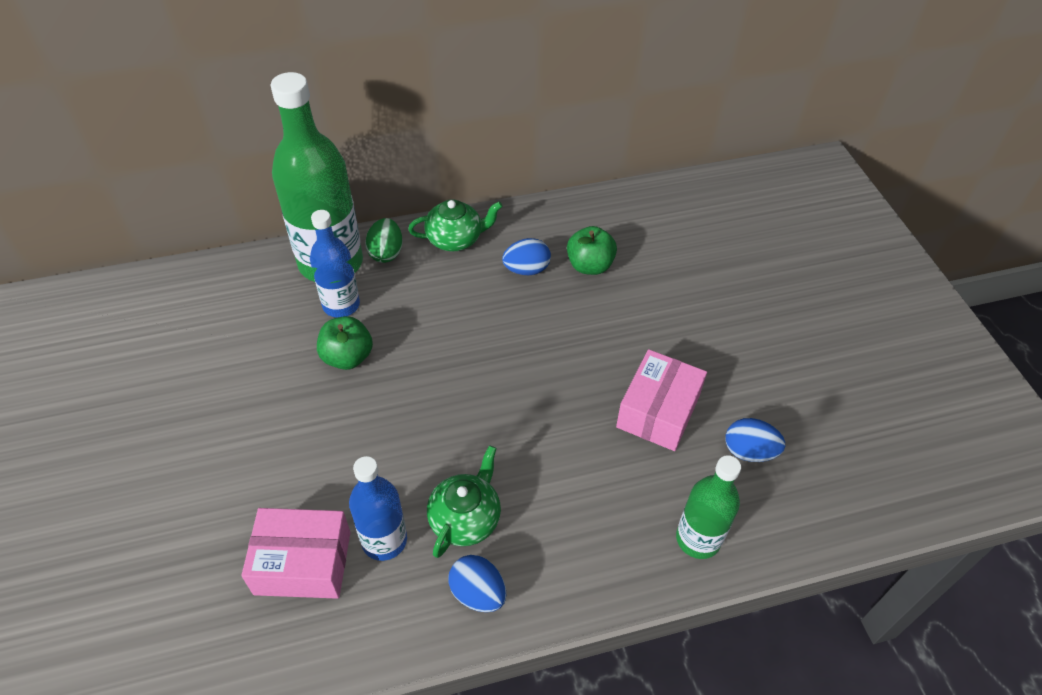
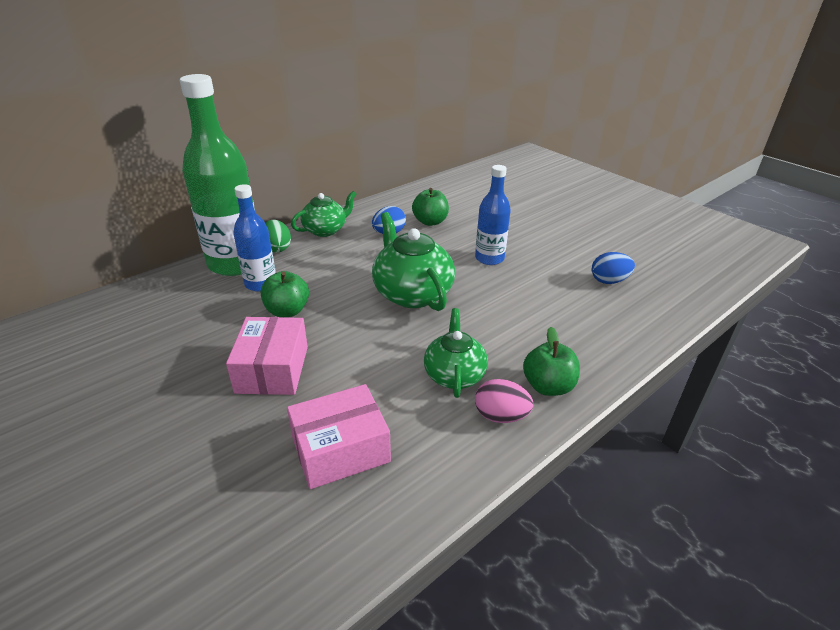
camera: 25 degrees left, 15 degrees down
(384, 540) = (400, 410): blue bottle -> blue bottle (489, 258)
(478, 593) = (500, 416): blue egg -> pink egg
(493, 381) = (412, 293): none -> green teapot
(555, 578) = (548, 386): none -> green apple
(658, 411) = (536, 278): pink box -> pink box (272, 369)
(698, 539) = (620, 333): green bottle -> none

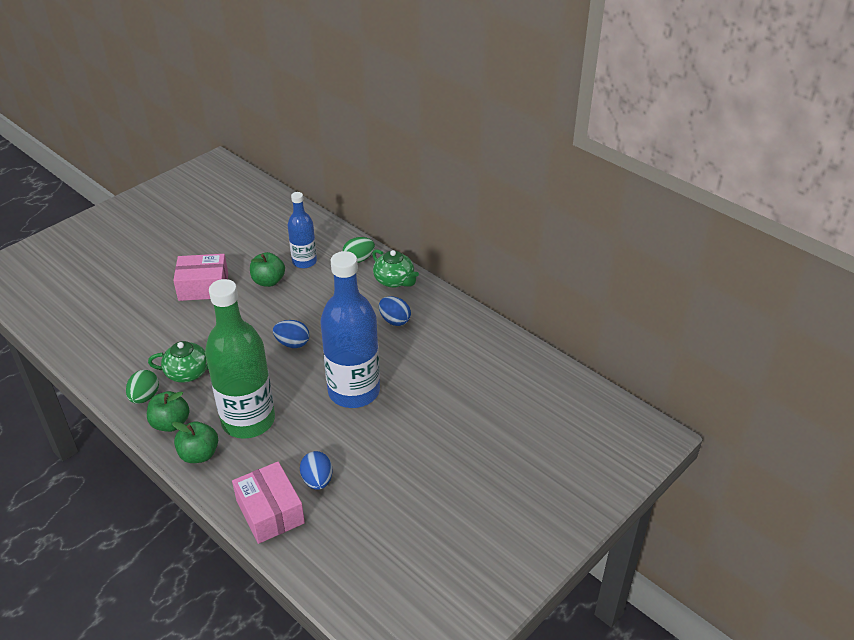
camera: 85 degrees right, 5 degrees up
(235, 263) = (333, 243): green bottle -> green bottle (248, 420)
(340, 449) = (129, 327): pink box -> pink box (270, 512)
(412, 293) = (292, 343): green teapot -> blue egg
(430, 222) = (423, 347): green apple -> green apple (199, 454)
(489, 258) = (354, 391): blue bottle -> blue bottle, size x1.80
(500, 416) = (145, 397): pink egg -> green egg

